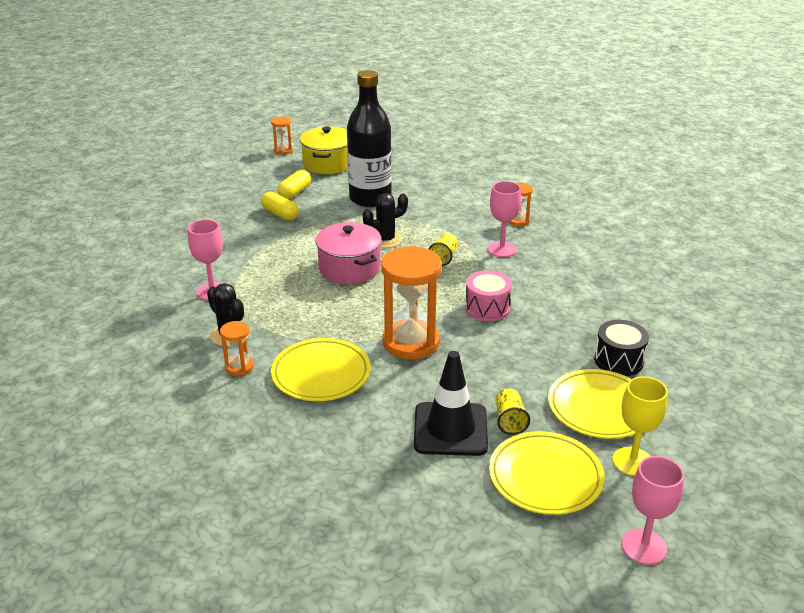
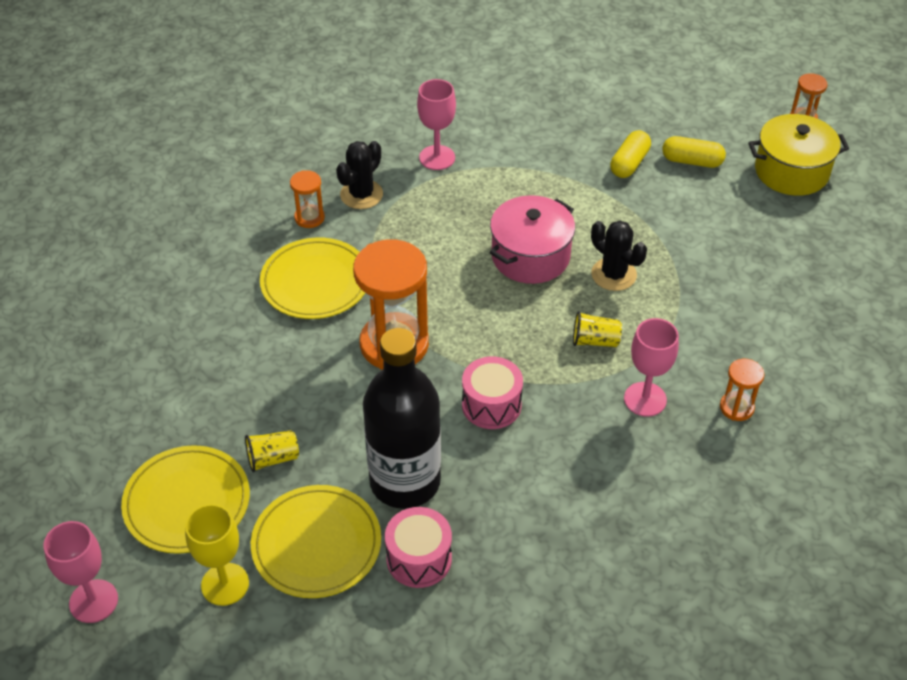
camera: 75 degrees right, 15 degrees up
(370, 198) = (715, 236): black bottle -> black bottle (405, 482)
(450, 429) = (247, 408): black traffic cone -> none
(618, 360) = (419, 558): black drum -> pink drum

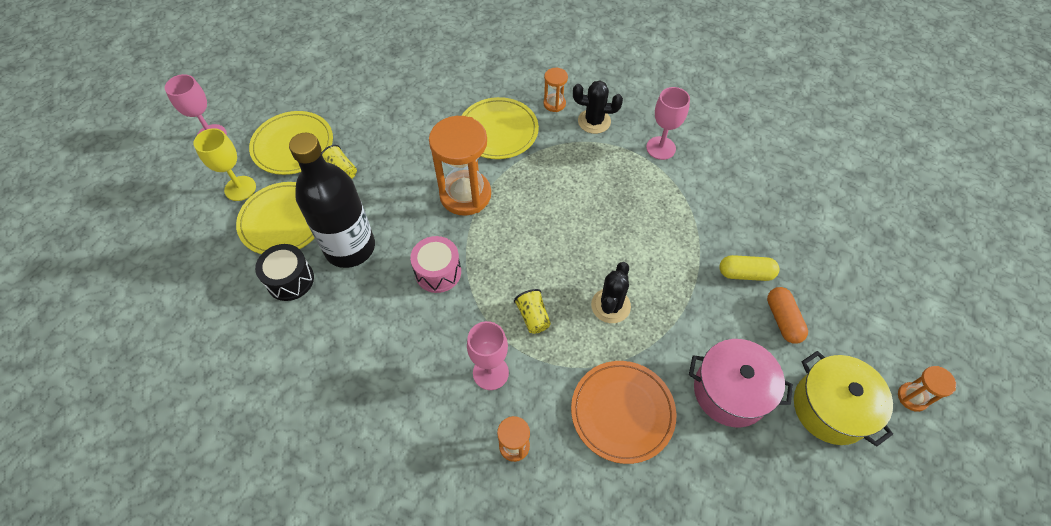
camera: 65 degrees right, 10 degrees up
(419, 558) = (290, 280): pink drum -> black drum
(530, 256) = (596, 243): pink pot -> pink pot (730, 391)
(692, 161) = (783, 320): yellow capsule -> orange capsule
(735, 311) = (622, 412): none -> orange plate

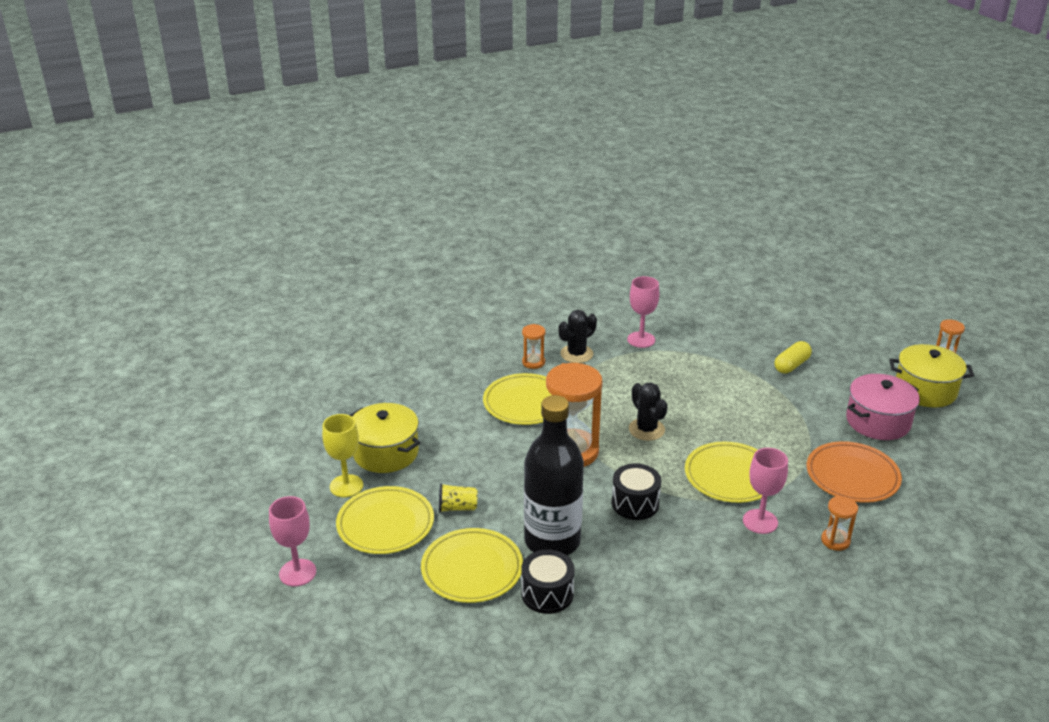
camera: 50 degrees left, 25 degrees down
(240, 188) = (395, 581): yellow goblet -> yellow goblet (346, 486)
(366, 96) = (385, 453): none -> yellow pot
(438, 272) = (635, 503): pink drum -> black drum
(533, 317) = (730, 476): yellow cup -> yellow plate
(610, 306) = (758, 435): black cactus -> black cactus (646, 429)
(783, 320) = (843, 371): orange capsule -> none

